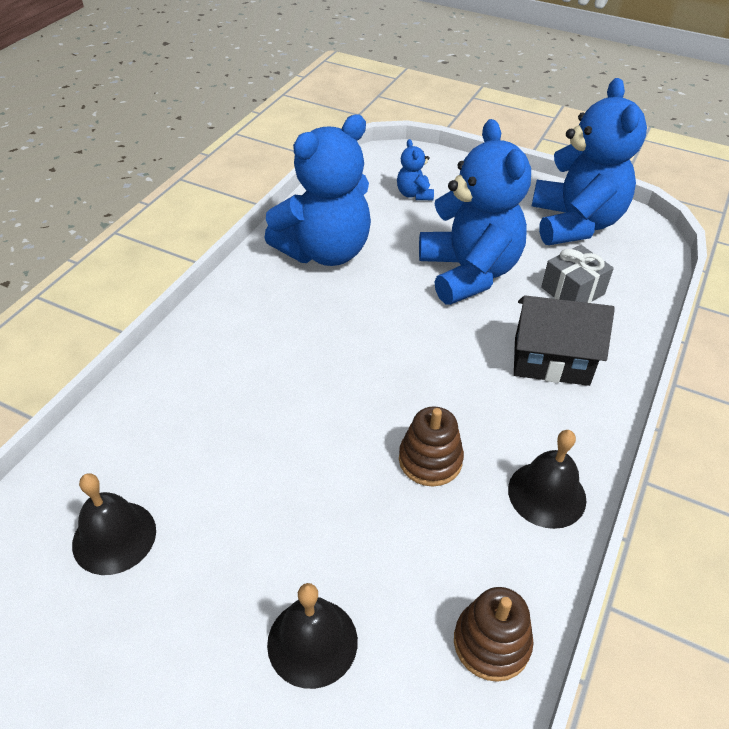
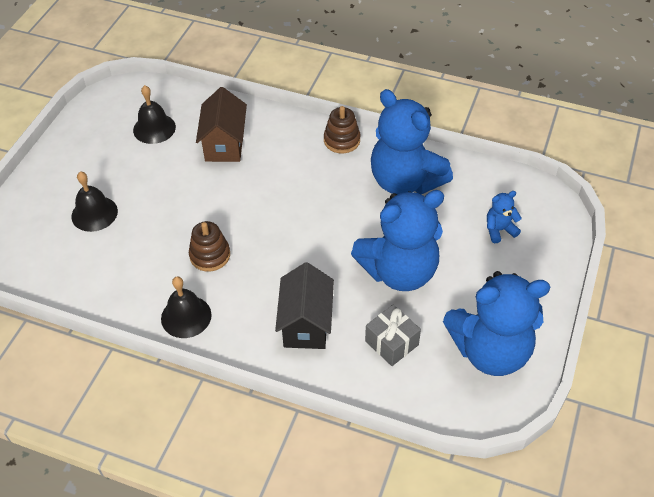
camera: 85 degrees right, 5 degrees up
(194, 431) = (224, 144): none -> brown house
(491, 643) = (90, 287): brown stacking toy -> brown stacking toy (342, 140)

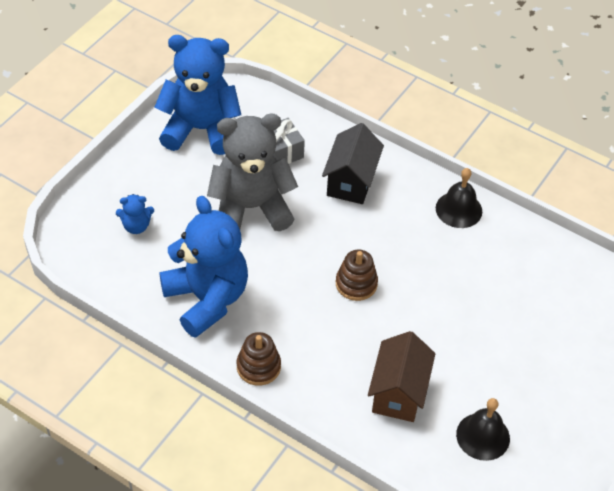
camera: 170 degrees left, 0 degrees up
(94, 213) = (551, 333): black bell -> none
(210, 255) = (430, 261): brown stacking toy -> brown stacking toy (356, 284)
(399, 271) = (251, 208): blue teddy bear -> grey teddy bear

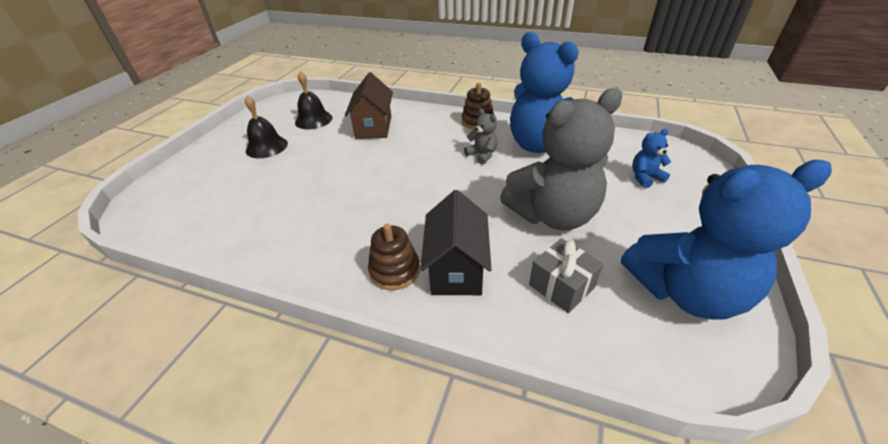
camera: 170 degrees right, 10 degrees down
(279, 301) = (482, 155): none -> grey teddy bear
(356, 284) = (421, 177): brown stacking toy -> brown stacking toy (394, 270)
(459, 209) = (318, 265): black bell -> black bell (266, 147)

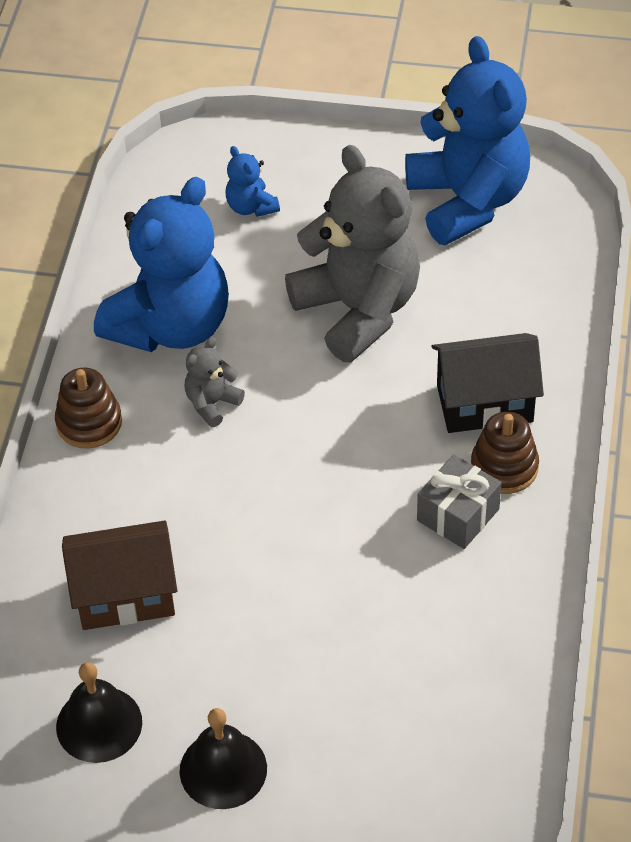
camera: 100 degrees left, 10 degrees up
(561, 286) = (487, 302): grey gift -> grey gift (458, 515)

